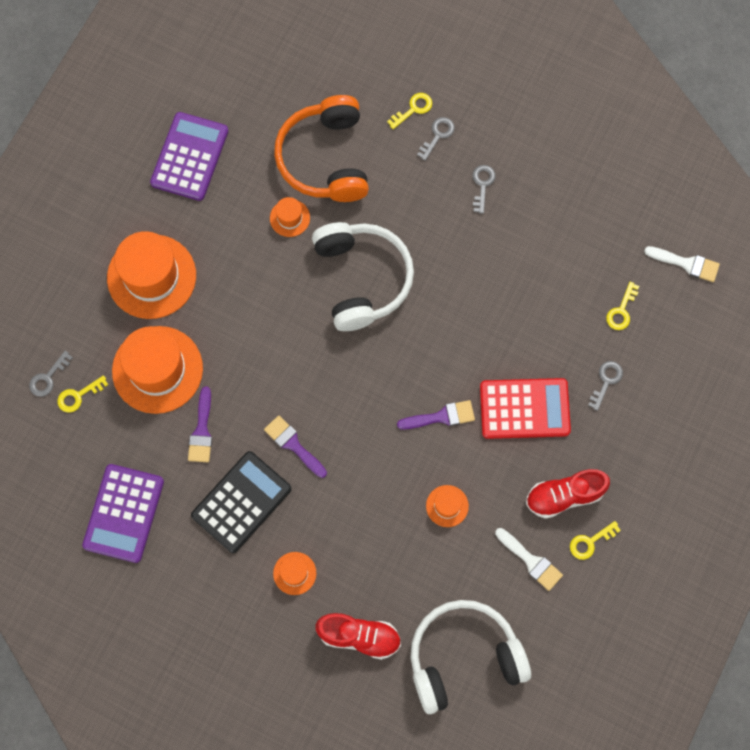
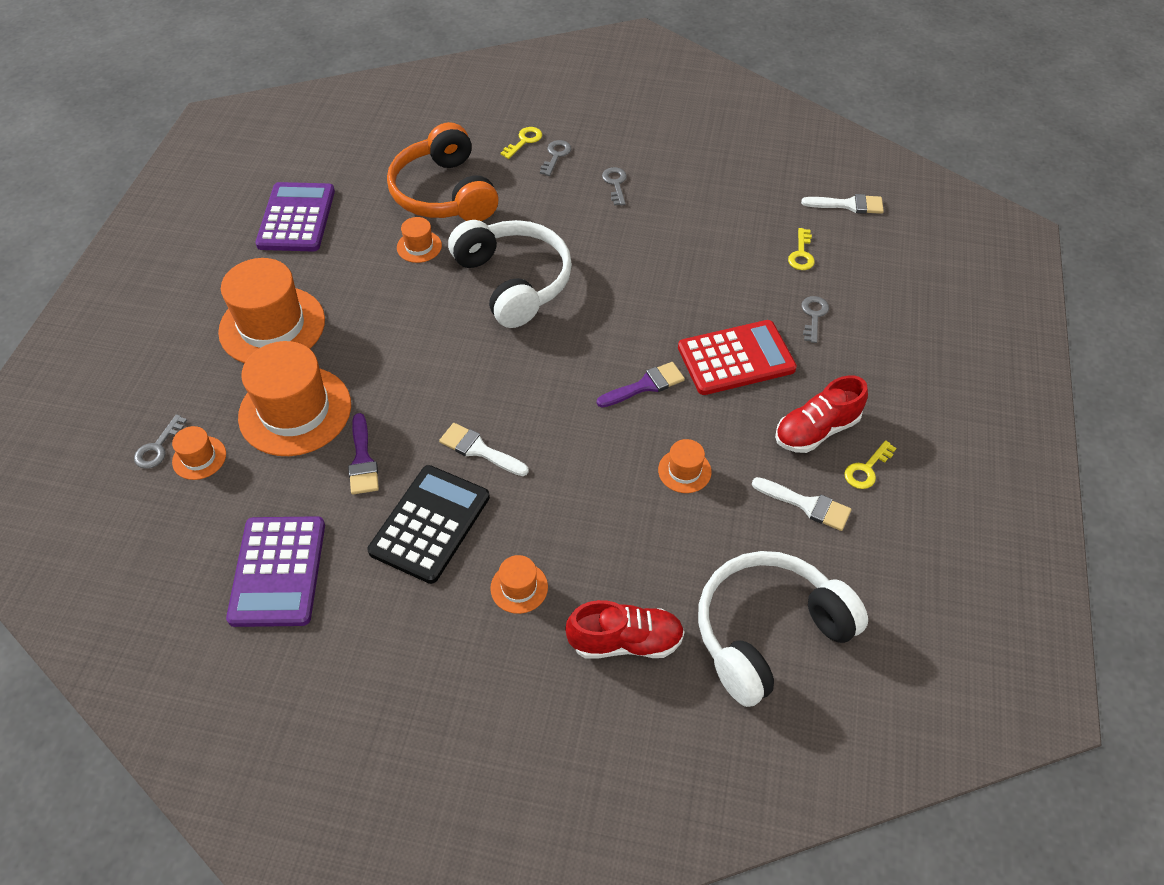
camera: 15 degrees left, 20 degrees down
(78, 396) = (199, 458): yellow key -> orange hat
(293, 444) = (479, 450): purple brush -> white brush

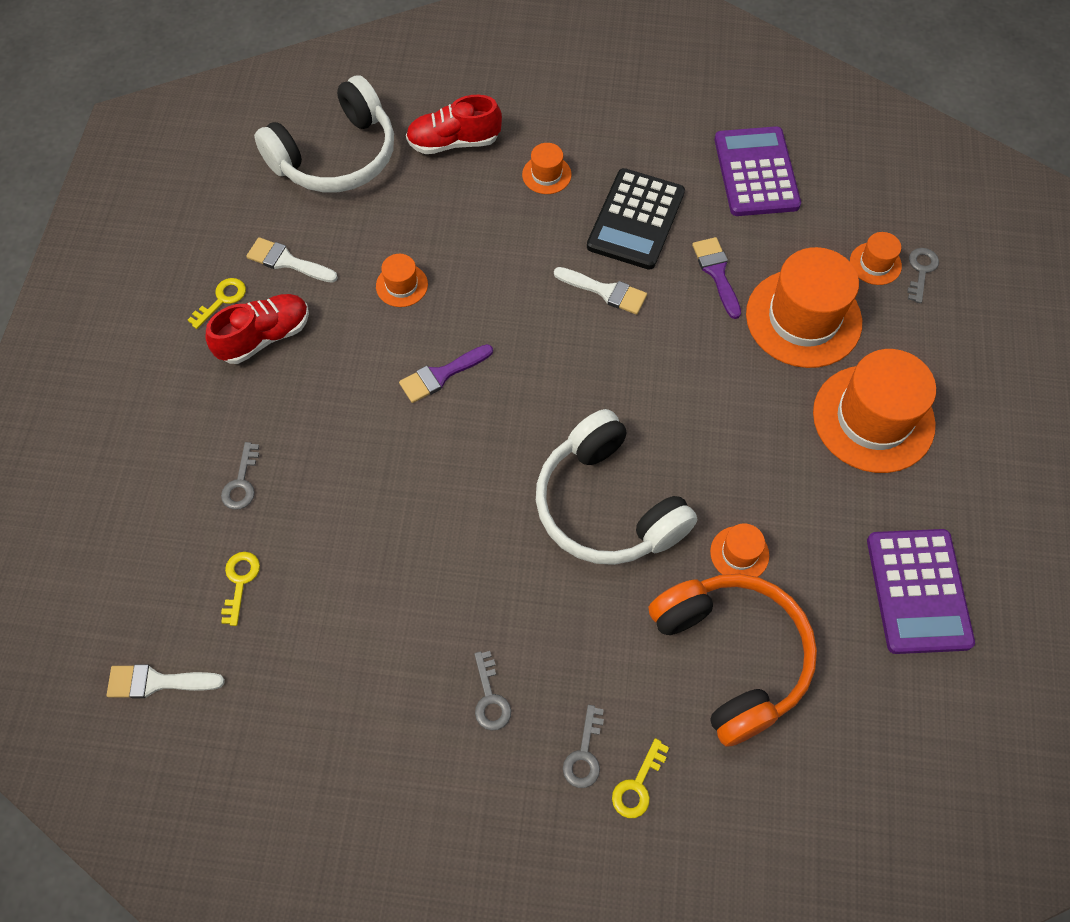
camera: 175 degrees right, 10 degrees up
(736, 358) = (340, 416): red calculator -> none

